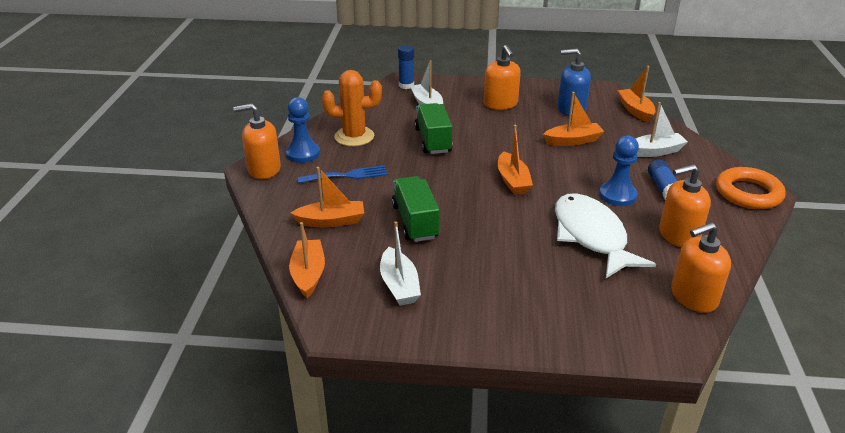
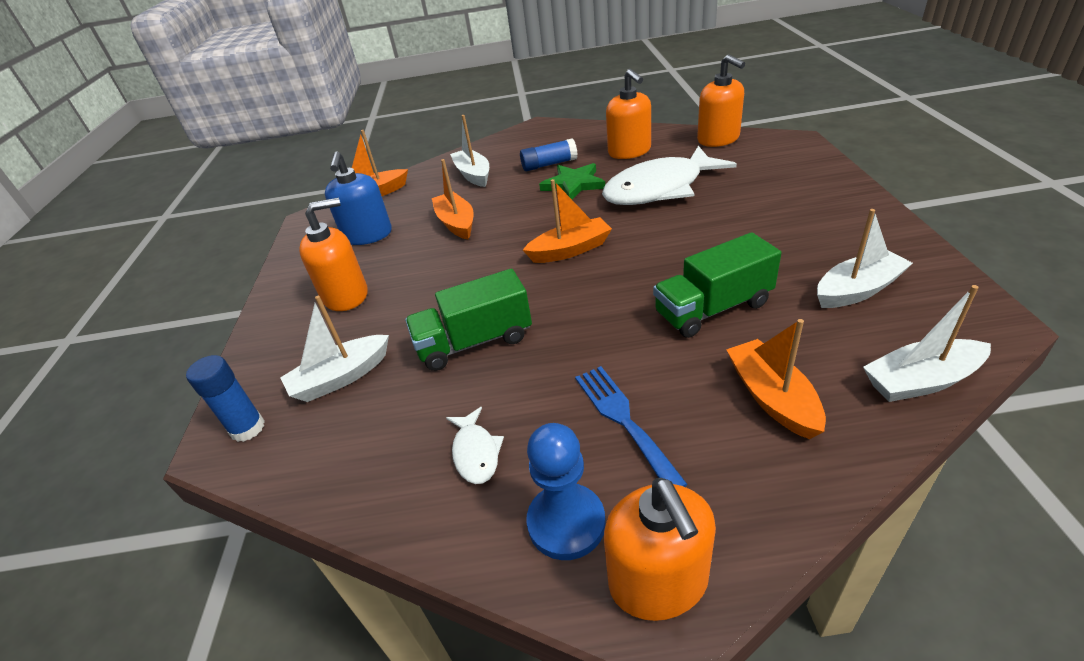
camera: 95 degrees left, 5 degrees up
(308, 274) = (920, 381): orange boat -> white boat
(354, 136) = (476, 452): orange cactus -> white fish
(617, 195) = (573, 184): blue pawn -> green star
(748, 193) = (541, 131): orange ring -> none

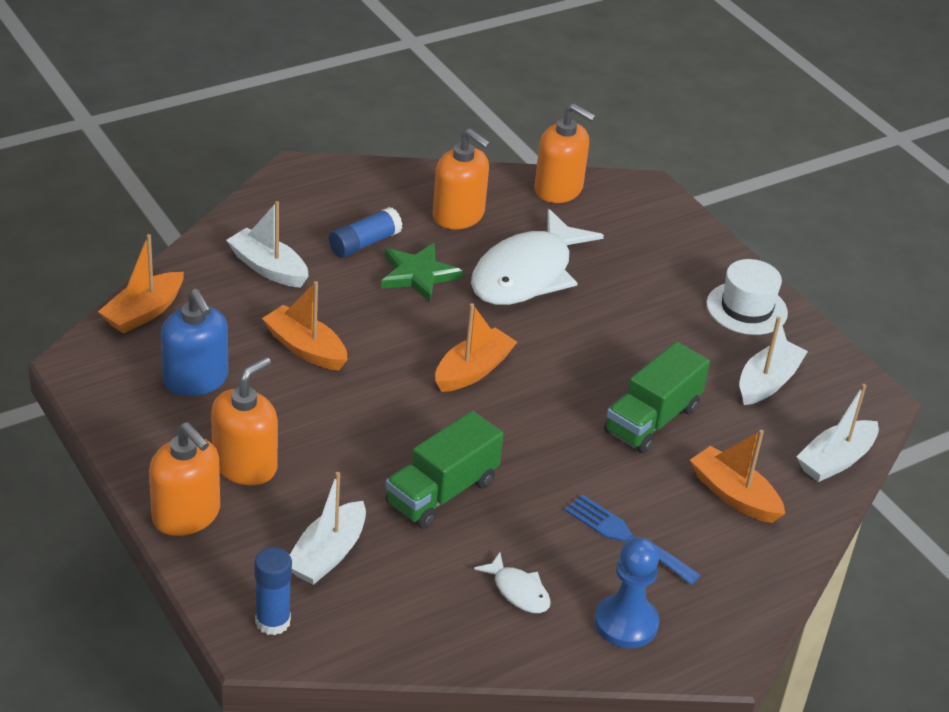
camera: 35 degrees left, 0 degrees up
(658, 581) = (710, 642): orange soap dispenser -> orange soap dispenser (186, 515)
(857, 226) = (746, 308): none -> white hat

